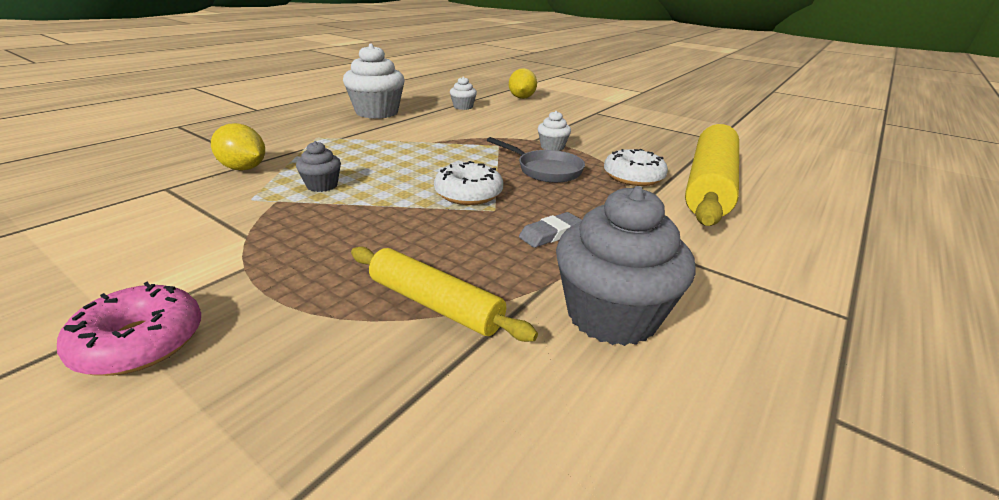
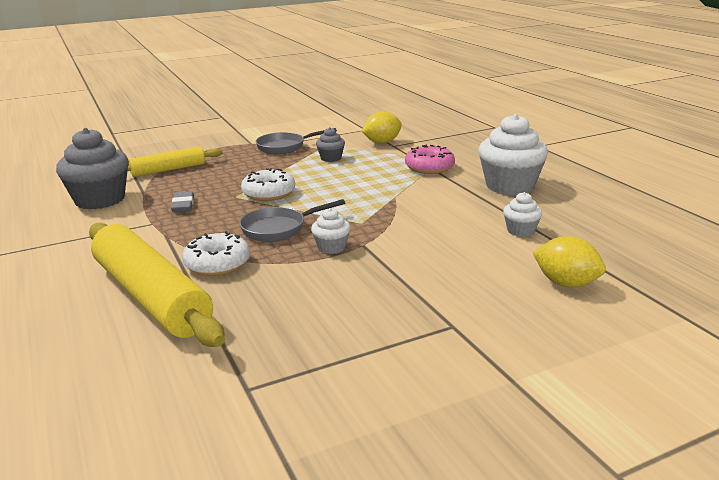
camera: 120 degrees right, 5 degrees down
(140, 342) = (218, 132): pink donut -> pink donut (429, 167)
(270, 228) = (285, 147): none -> grey pan

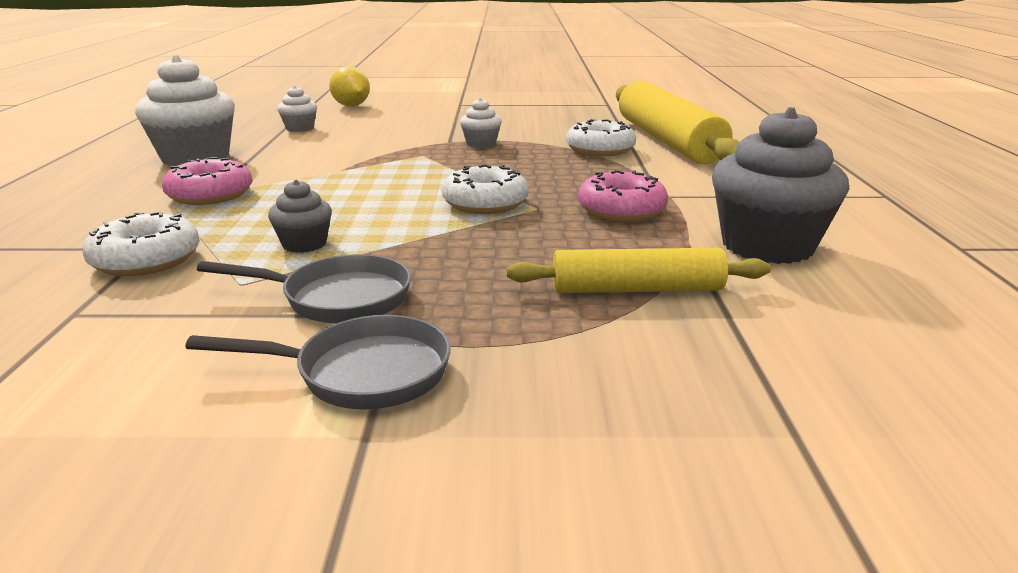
camera: 155 degrees left, 0 degrees up
(183, 205) = (621, 210): grey eraser -> pink donut
(278, 229) = (515, 164): grey pan -> grey pan (362, 373)
(382, 142) = (146, 260): yellow lemon -> white donut

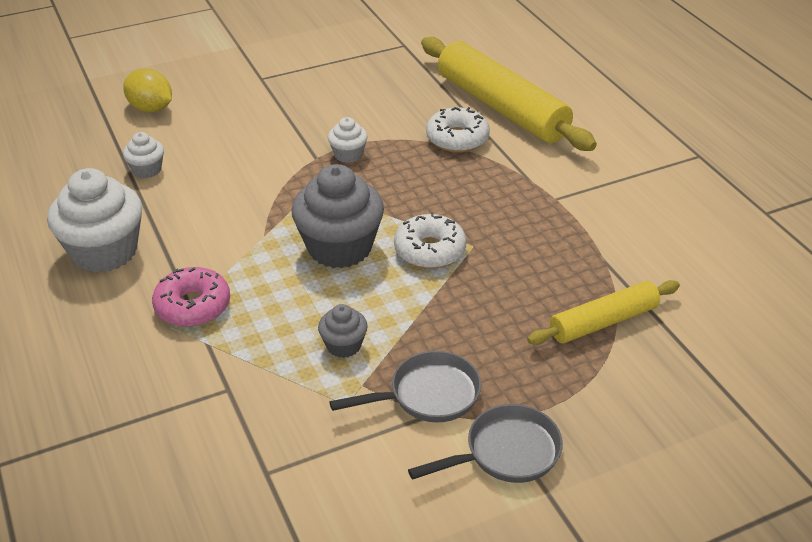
camera: 25 degrees left, 15 degrees up
(146, 260) = (246, 403): white donut -> none
(621, 210) = (535, 230): pink donut -> none
(767, 246) = (654, 247): grey cupcake -> grey cupcake (339, 248)

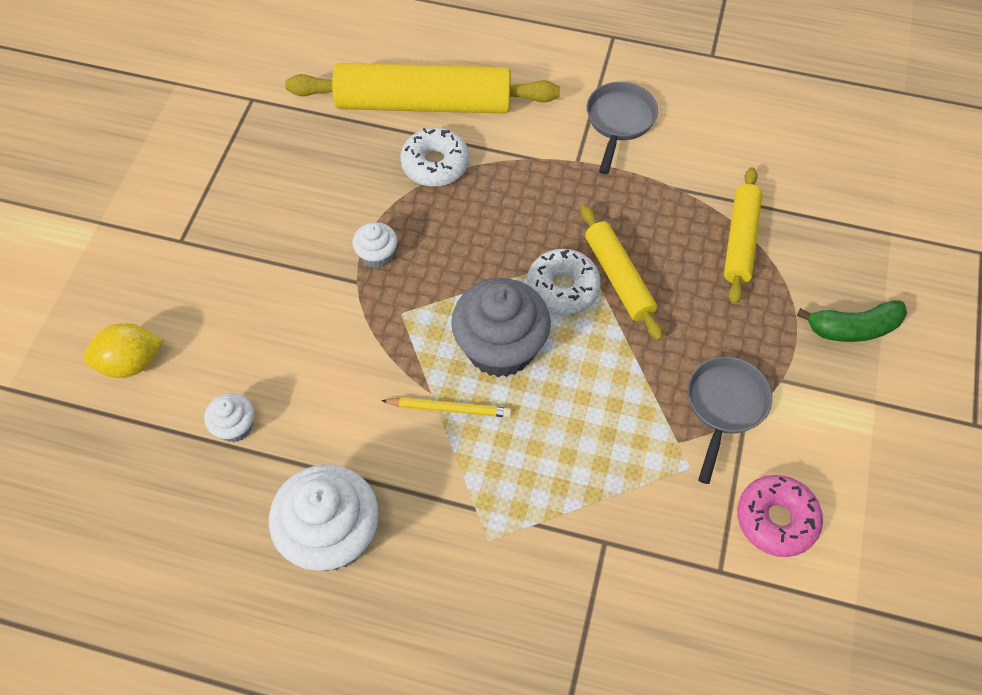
camera: 50 degrees left, 20 degrees up
(193, 306) = (477, 506): pink donut -> pink donut (776, 519)
(260, 251) = (449, 409): none -> yellow pencil
(343, 345) = (623, 425): grey cupcake -> none
(477, 273) = (619, 277): none -> yellow rolling pin
(506, 453) = (819, 399): grey pan -> grey pan (619, 122)
(607, 438) = (852, 328): none -> green banana

